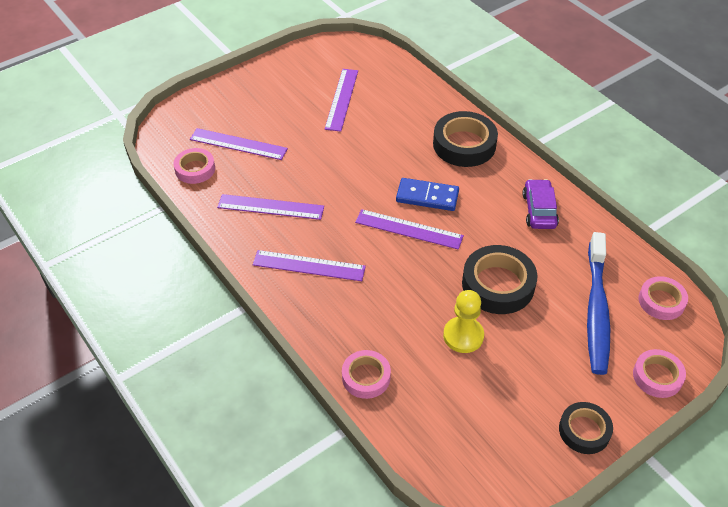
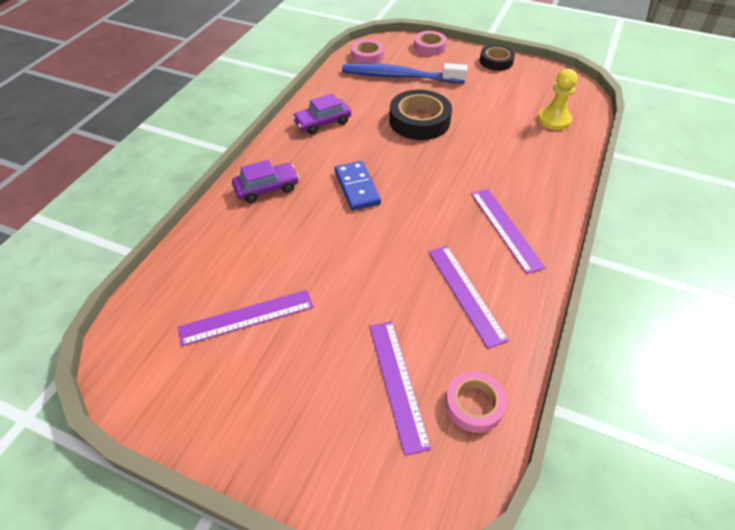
camera: 120 degrees left, 0 degrees up
(366, 377) = (565, 153): pink tape -> none
(409, 229) = (406, 184): purple ruler -> none
(463, 336) = (481, 122): yellow pawn -> yellow pawn (554, 120)
(464, 144) = (266, 188): black tape -> purple car
(596, 310) = (400, 76): blue toothbrush -> blue toothbrush turned 150 degrees counterclockwise

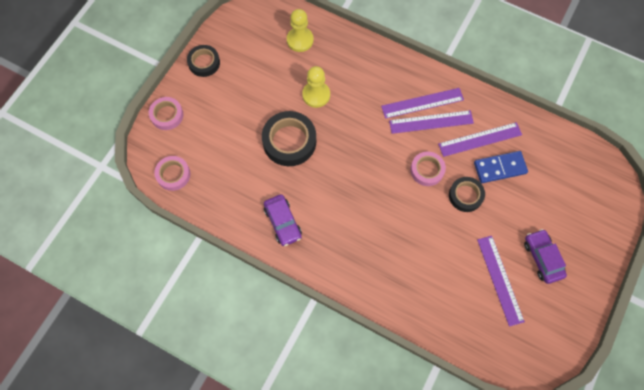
camera: 85 degrees left, 20 degrees up
(266, 188) = (369, 270): purple car -> purple car (542, 258)
(357, 187) = (373, 199): blue domino -> blue domino (500, 168)
(372, 277) = (465, 195): none -> black tape
(397, 383) = (547, 188): purple ruler -> purple ruler (431, 122)
(400, 76) = (217, 149): blue toothbrush -> none
(474, 404) = (559, 149): pink tape -> pink tape (427, 170)
(484, 136) = (316, 95): none -> yellow pawn

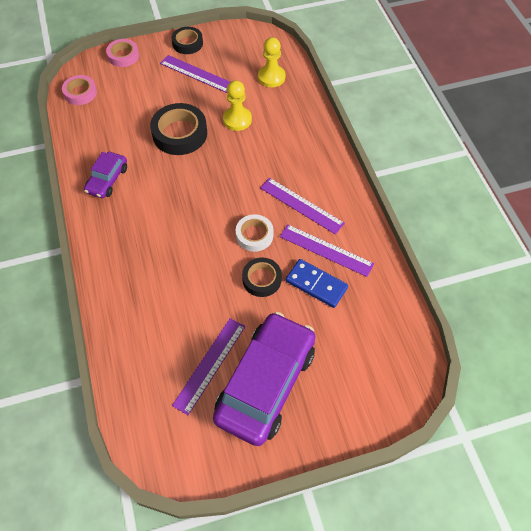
camera: 45 degrees right, 10 degrees down
(422, 103) = (311, 187): purple ruler -> purple ruler (197, 74)
(427, 170) = (254, 235): pink tape -> white tape
(542, 258) = (265, 383): purple car -> purple car, size x2.02

